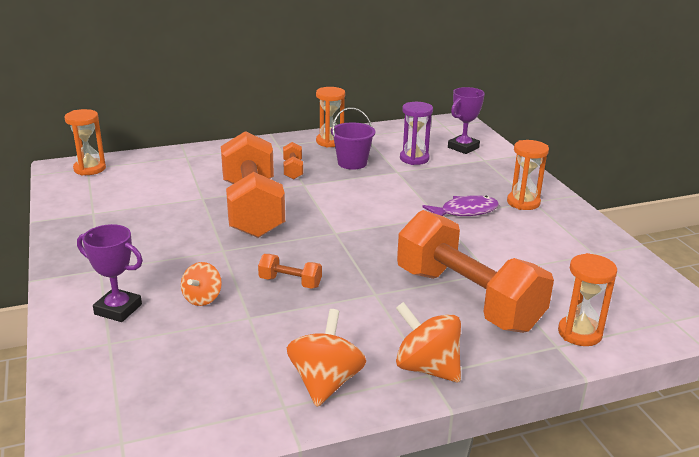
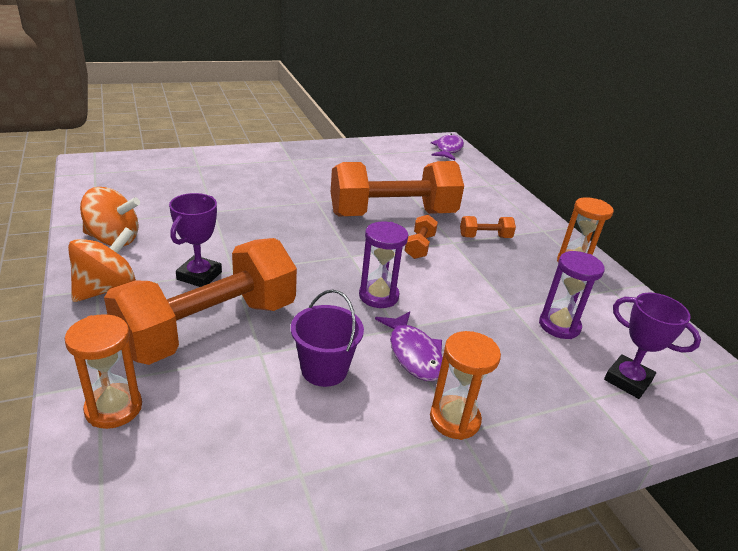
camera: 85 degrees right, 5 degrees up
(90, 169) = (448, 149): orange hourglass -> purple fish
(118, 309) = (237, 166): purple trophy -> purple trophy (199, 276)
(202, 298) = (244, 193): orange spinning top -> none
(290, 282) = (260, 229): orange dumbbell -> orange dumbbell (419, 246)
(352, 163) = (521, 275): purple bucket -> purple bucket (324, 369)
(397, 221) = (378, 296): none -> purple hourglass

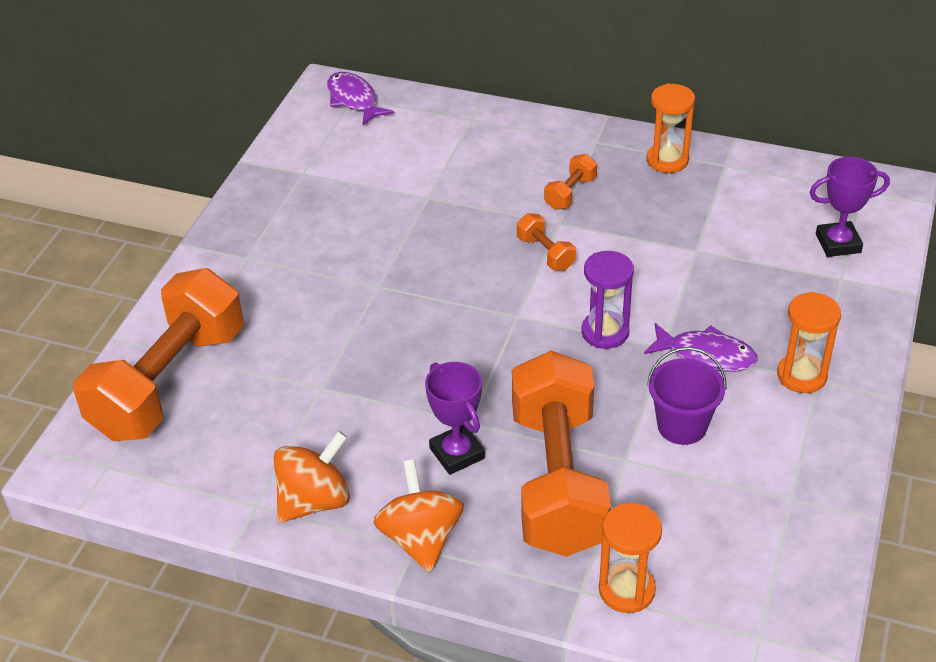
camera: 45 degrees left, 10 degrees up
(392, 214) = (464, 238): orange dumbbell -> orange dumbbell (169, 383)
(559, 326) = (744, 236): purple hourglass -> none

